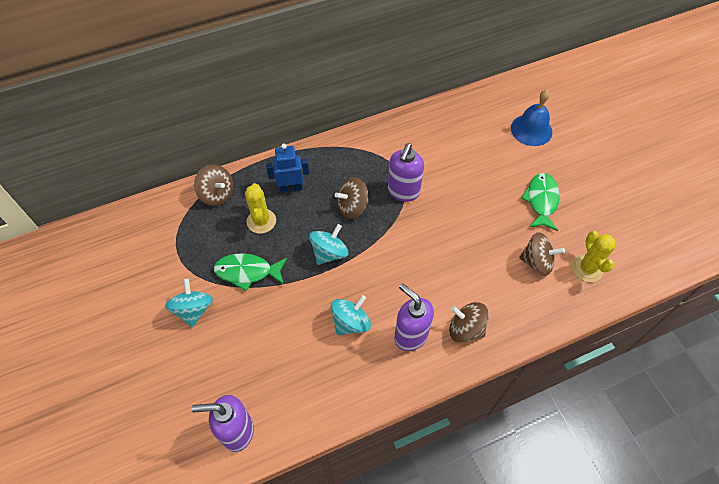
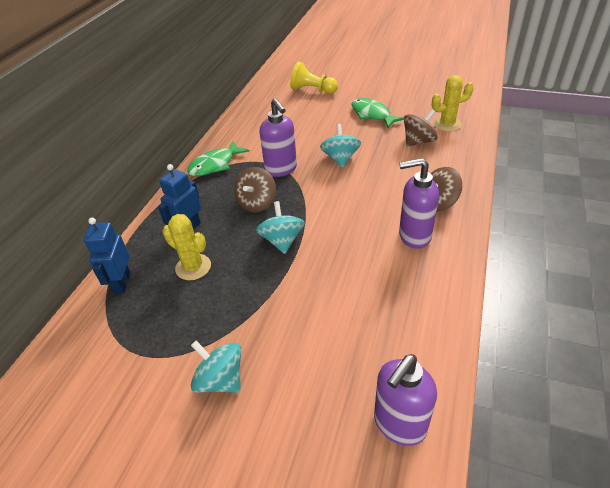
camera: 45 degrees left, 15 degrees down
(217, 194) = (122, 283): brown spinning top -> blue robot
(247, 272) = (232, 308): green fish -> green fish (215, 165)
(350, 322) = (364, 265): turquoise spinning top -> turquoise spinning top (340, 159)
(531, 130) = (312, 90): blue bell -> yellow pawn
(587, 268) = (447, 124): yellow cactus -> yellow cactus turned 45 degrees counterclockwise

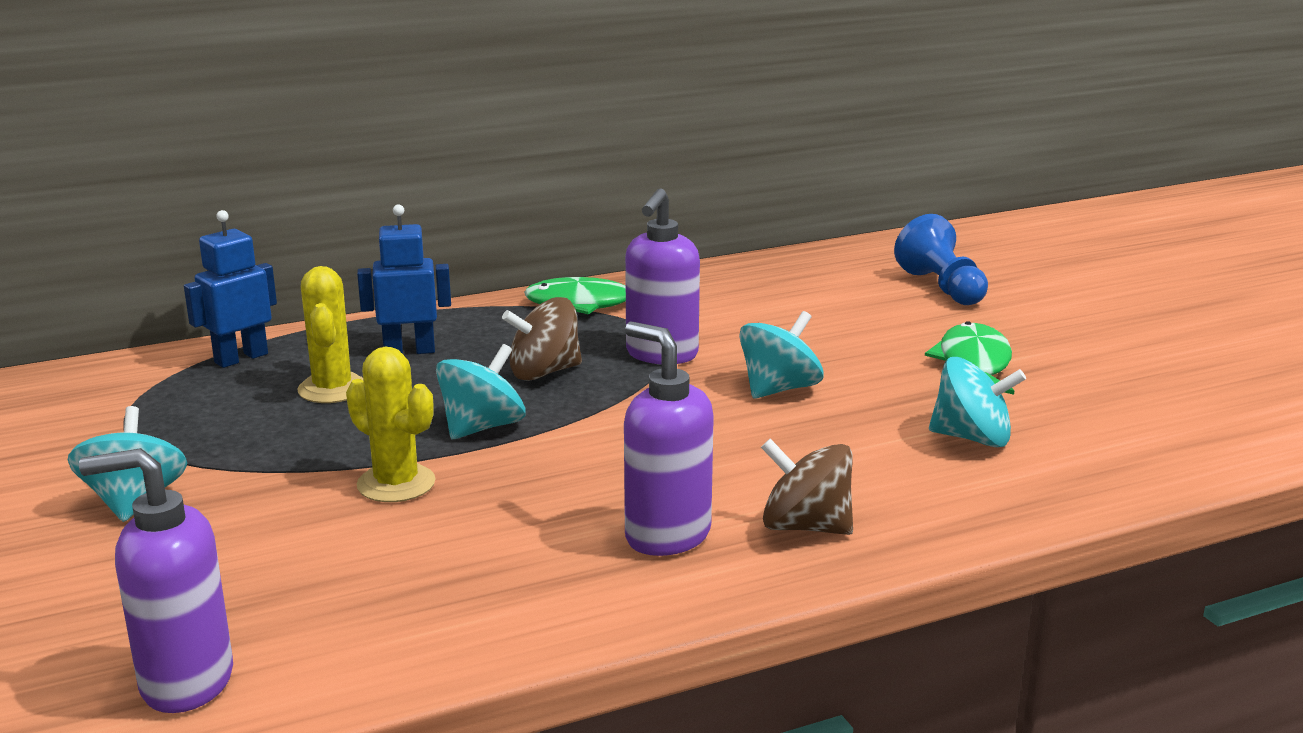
camera: 45 degrees right, 20 degrees down
(312, 90) = (942, 287): yellow pawn -> blue pawn
(418, 141) = (972, 438): brown spinning top -> turquoise spinning top
(447, 124) = (1093, 446): yellow cactus -> yellow cactus (396, 484)

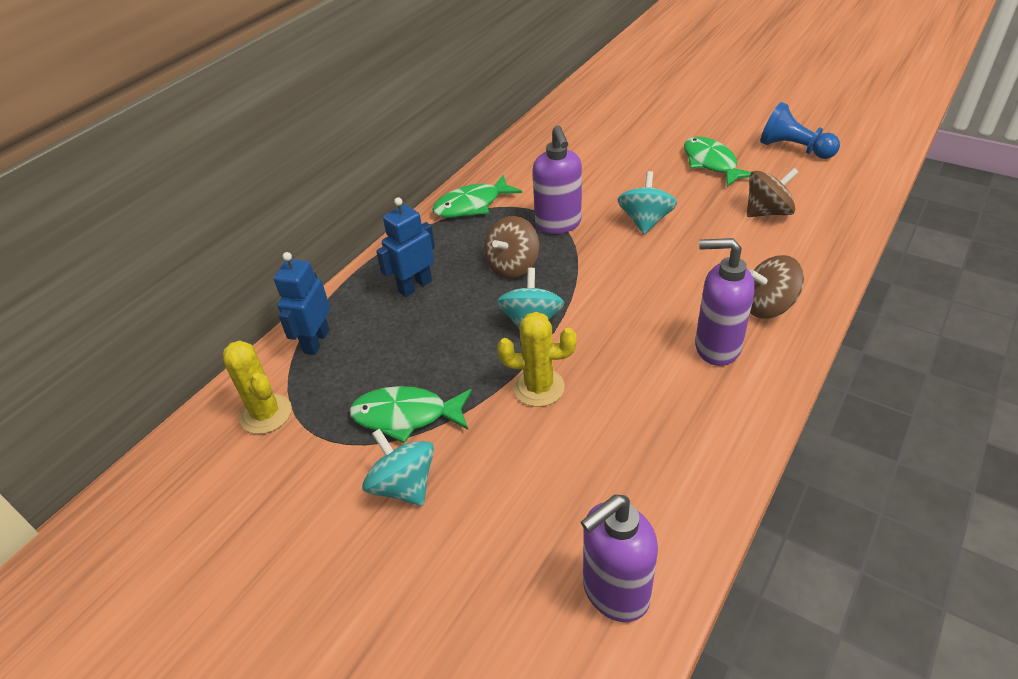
camera: 30 degrees left, 20 degrees up
(226, 449) = (406, 416): none -> green fish
(332, 389) = (408, 337): yellow cactus -> yellow cactus (266, 414)
(942, 287) = (635, 116): blue pawn -> blue pawn (794, 149)
(972, 438) = (767, 212): turquoise spinning top -> brown spinning top

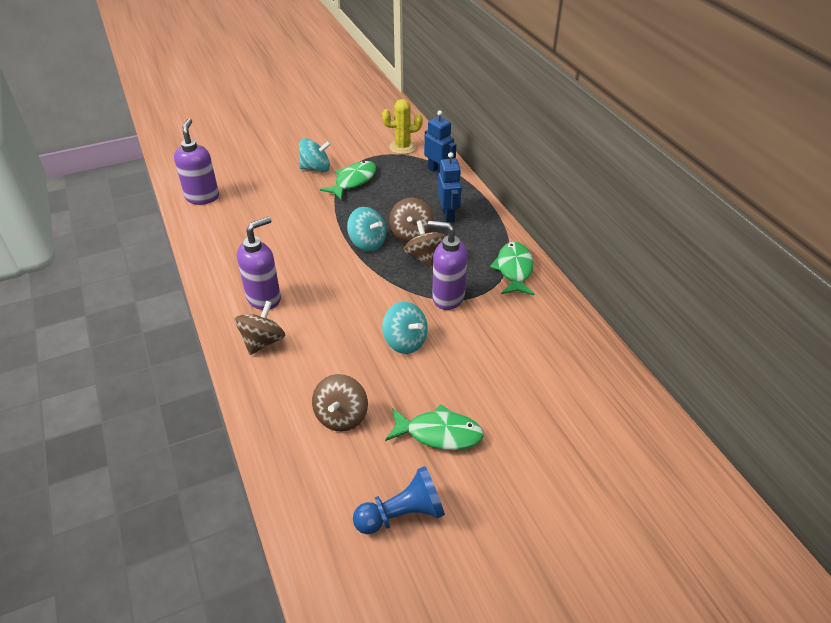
camera: 120 degrees right, 0 degrees up
(479, 297) = (411, 234): none -> brown spinning top
(539, 387) = (320, 224): yellow cactus -> none

